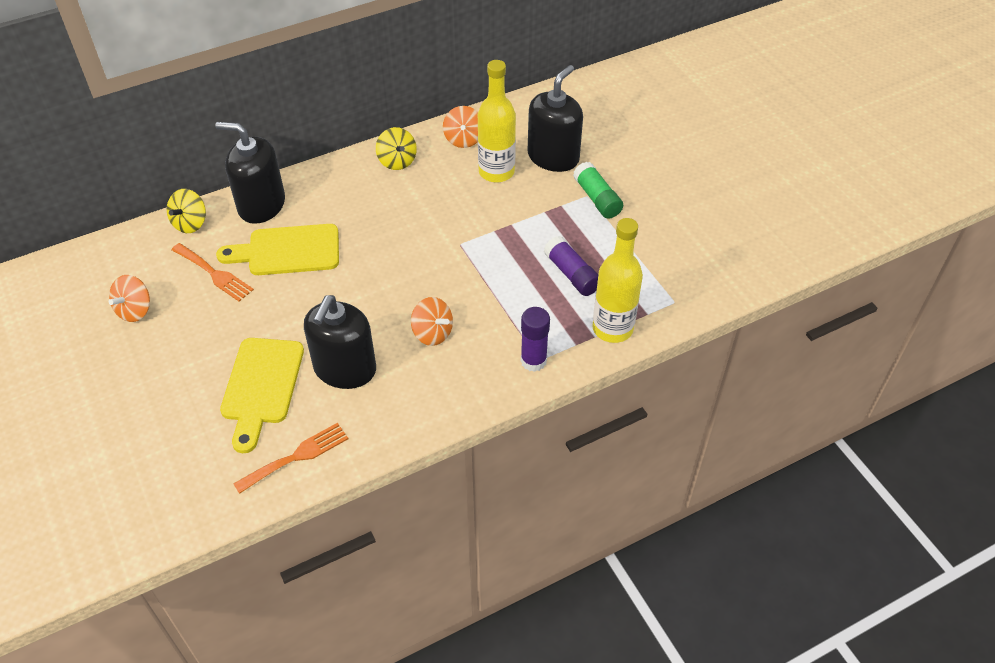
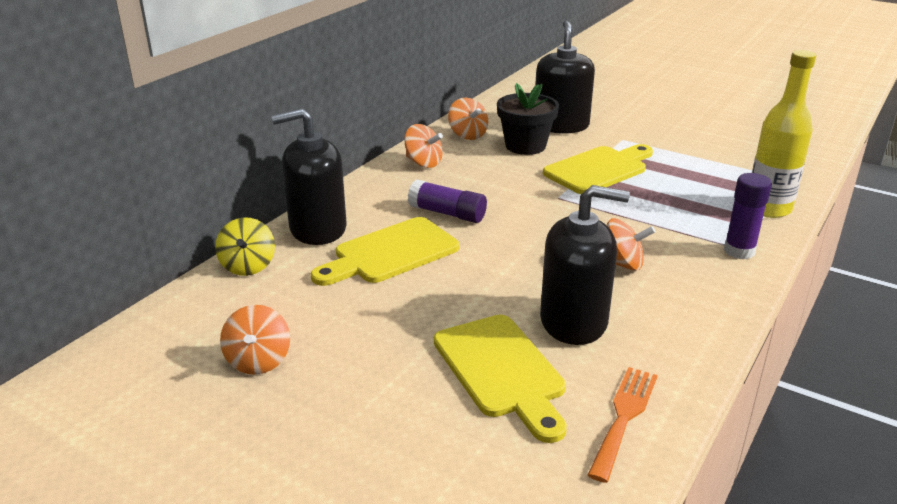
camera: 30 degrees left, 20 degrees down
(214, 274) = (326, 296): orange fork -> none
(345, 369) = (574, 321): black soap dispenser -> black soap dispenser turned 75 degrees counterclockwise
(397, 161) = (423, 163): yellow spinning top -> orange spinning top
(496, 172) = (525, 146): yellow bottle -> black flower pot
(526, 225) = (599, 169): none -> yellow cutting board
(572, 274) = (683, 187): purple glue stick -> purple glue stick (447, 213)
(597, 198) = (633, 139): green glue stick -> none

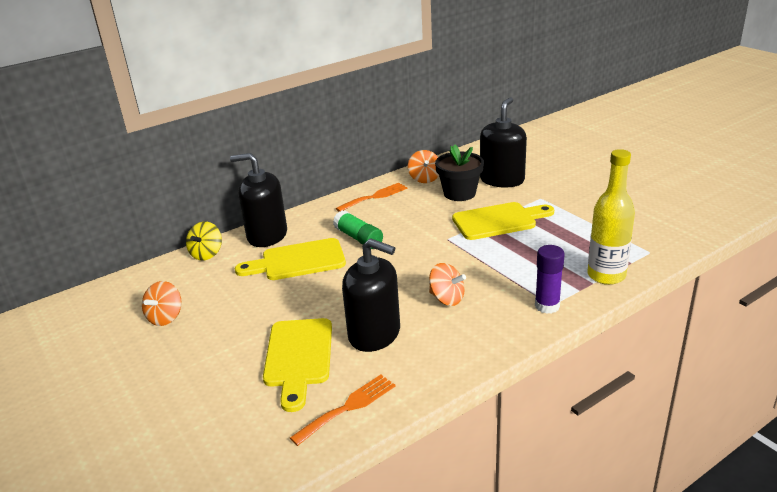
camera: 25 degrees right, 0 degrees up
(423, 163) = (375, 197): orange spinning top -> orange fork
(447, 213) = (358, 238): purple glue stick -> green glue stick

